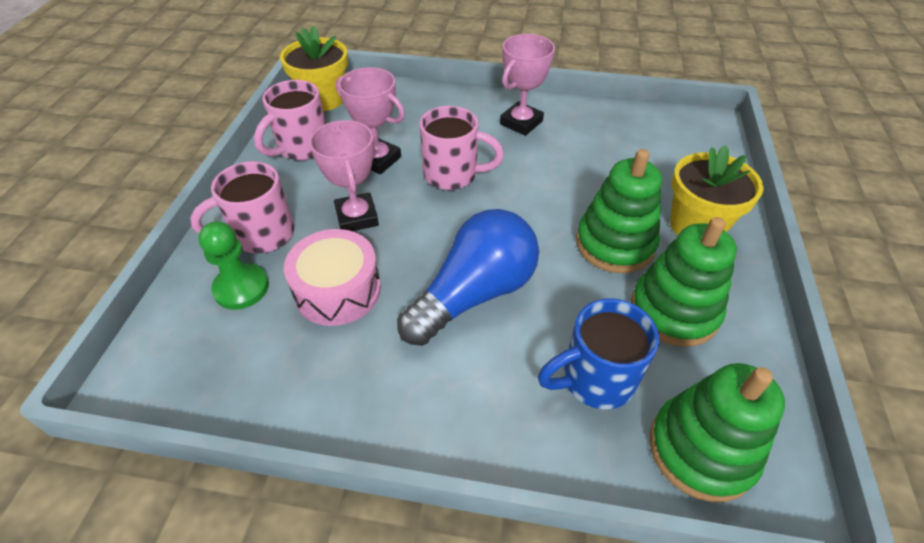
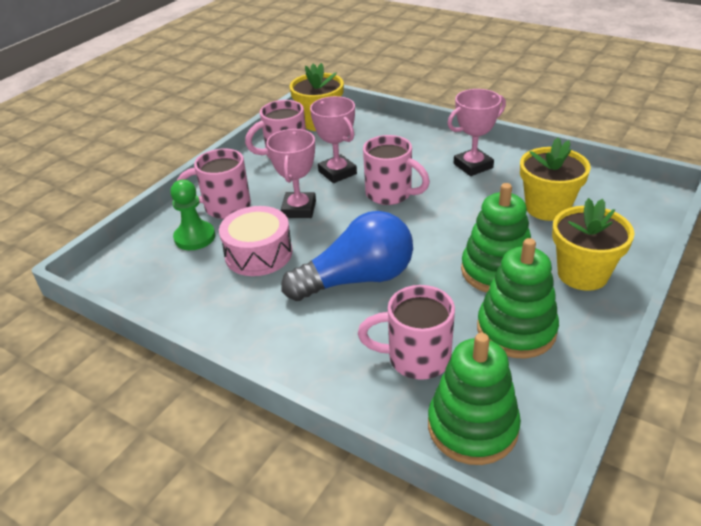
camera: 25 degrees right, 10 degrees down
(594, 379) = (416, 358): blue mug -> pink mug
(621, 157) = (547, 208): none -> yellow flower pot

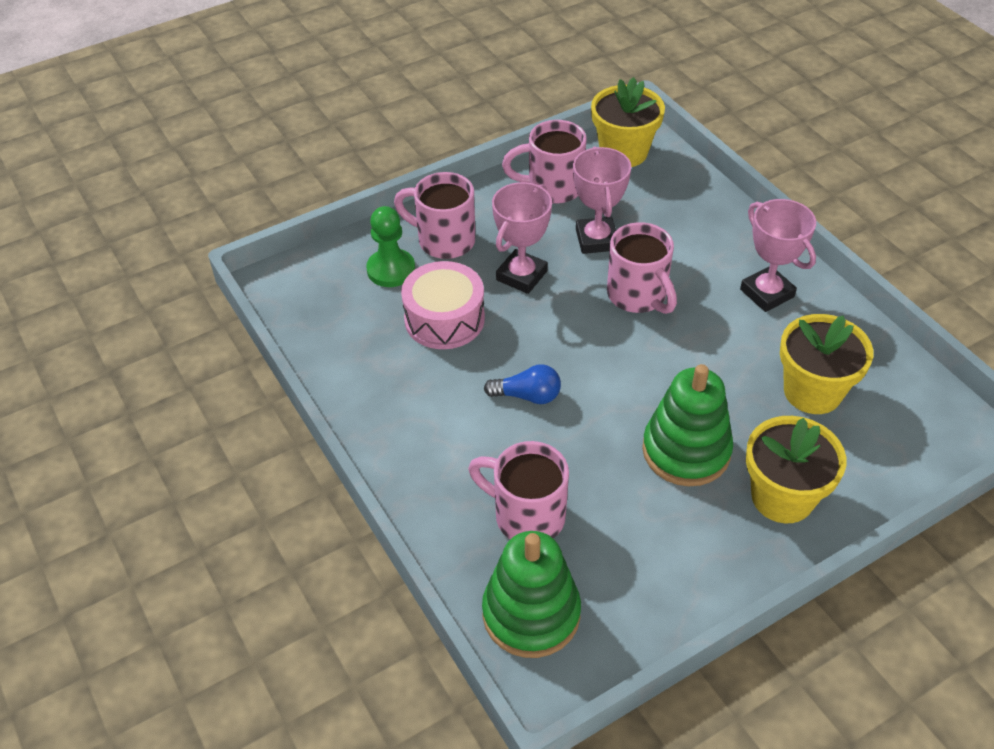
camera: 25 degrees right, 10 degrees up
(357, 279) = (527, 396): blue light bulb -> blue light bulb, size x0.48
(473, 166) = (767, 293): pink trophy -> pink trophy turned 60 degrees clockwise
(516, 330) = (653, 531): green stacking toy -> none

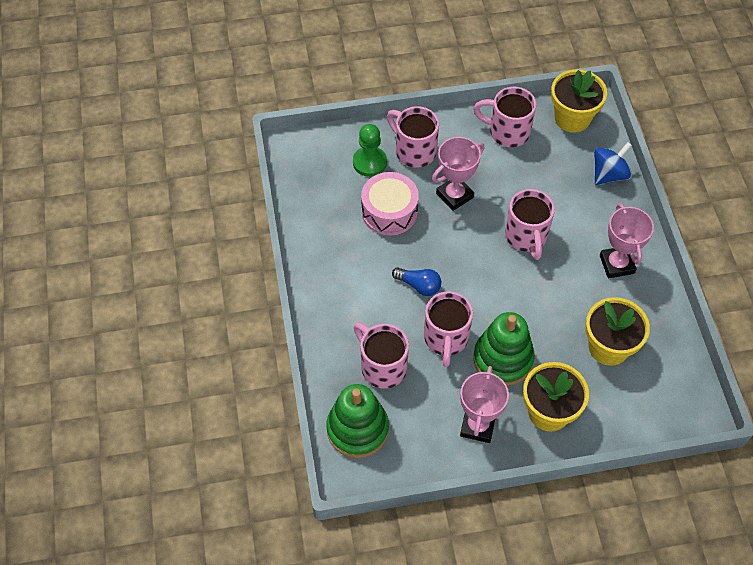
camera: 20 degrees right, 10 degrees up
(596, 239) = (519, 184): pink trophy -> pink trophy (478, 426)
(597, 451) = (446, 339): none -> pink mug
(701, 199) = (609, 174): none -> blue spinning top

